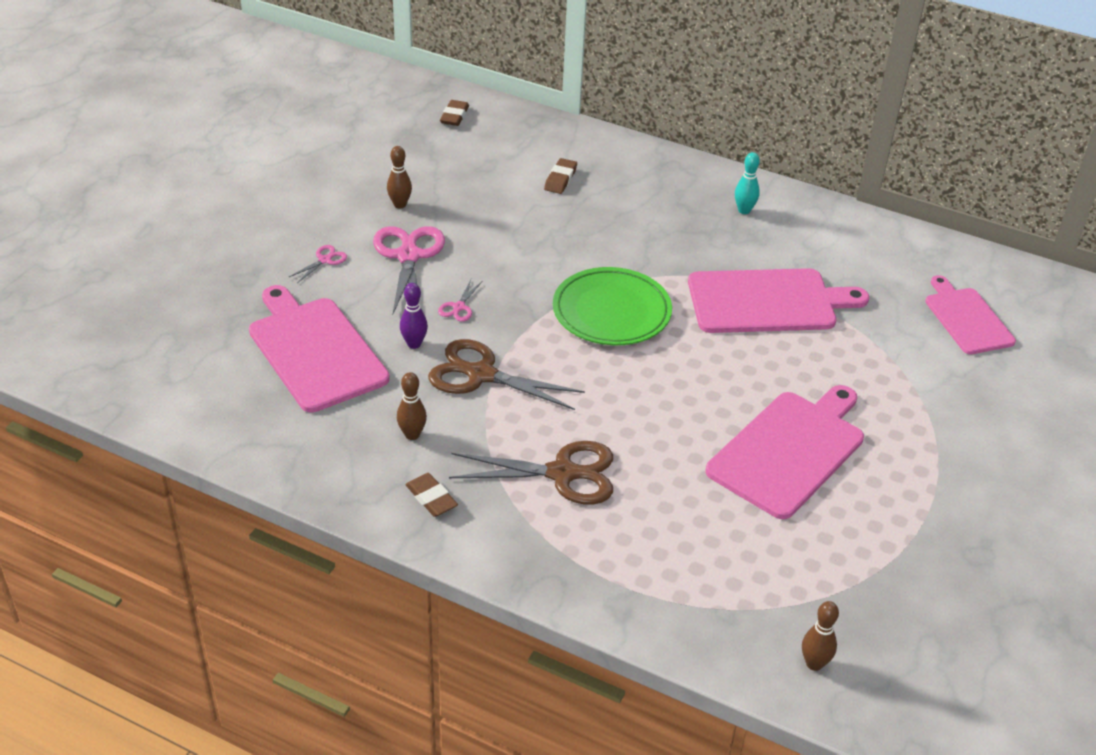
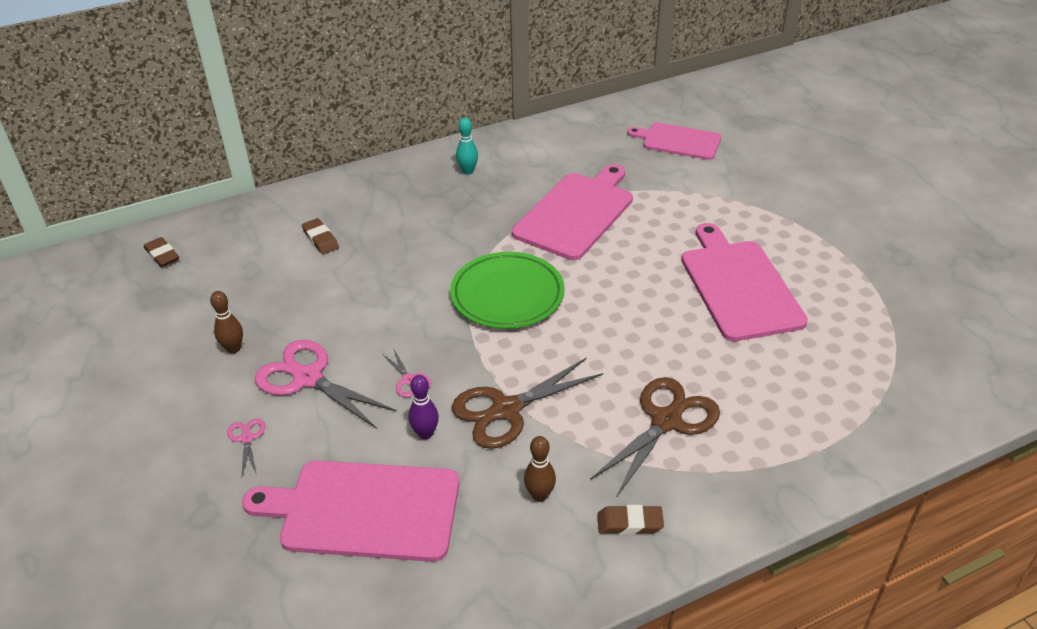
camera: 50 degrees left, 0 degrees up
(814, 663) = (958, 388): brown bowling pin -> none

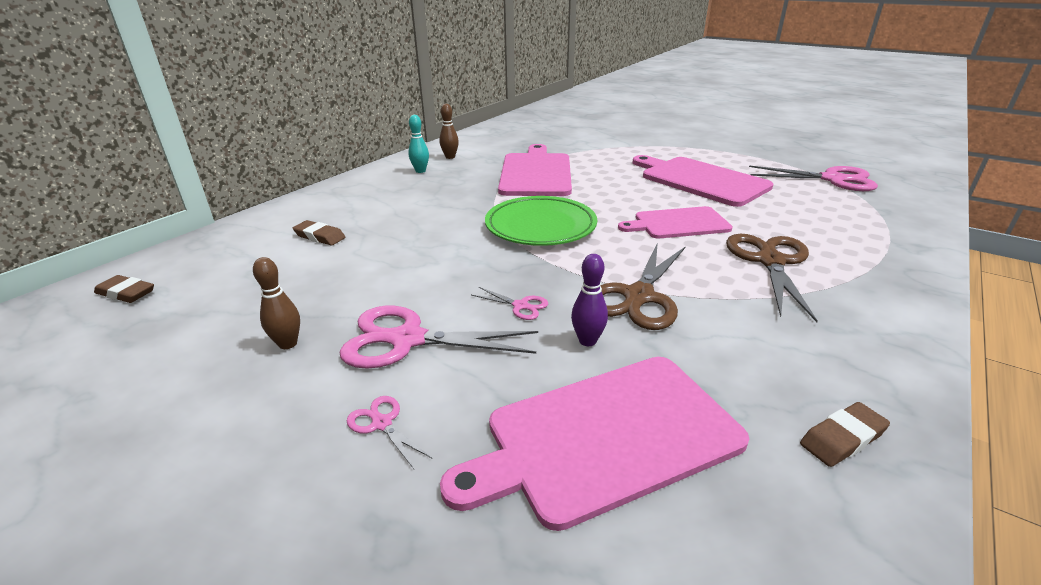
camera: 30 degrees left, 10 degrees down
(539, 495) = (755, 347): brown bowling pin -> brown bowling pin (450, 157)
(630, 523) = (853, 337): brown eraser -> brown eraser (842, 438)
(678, 141) = (560, 130): pink cutting board -> pink cutting board (678, 223)
(898, 340) = (832, 179): none -> pink scissors

